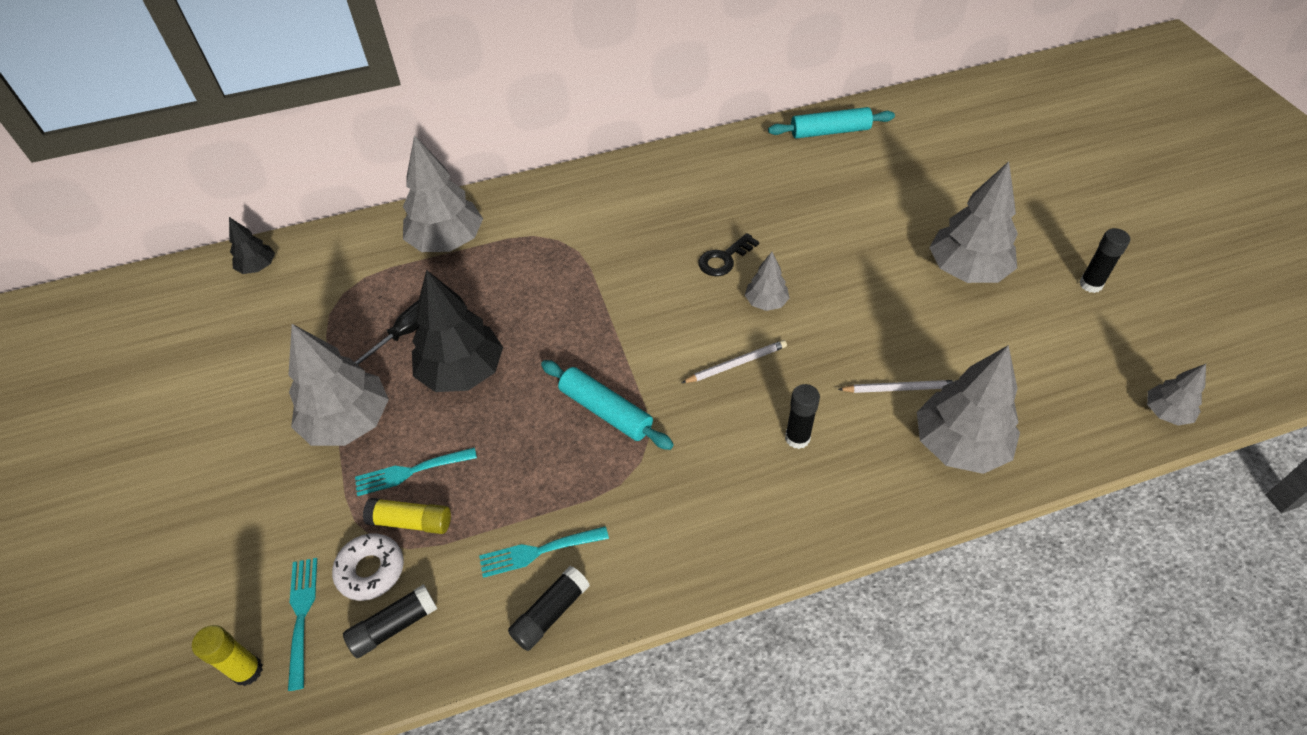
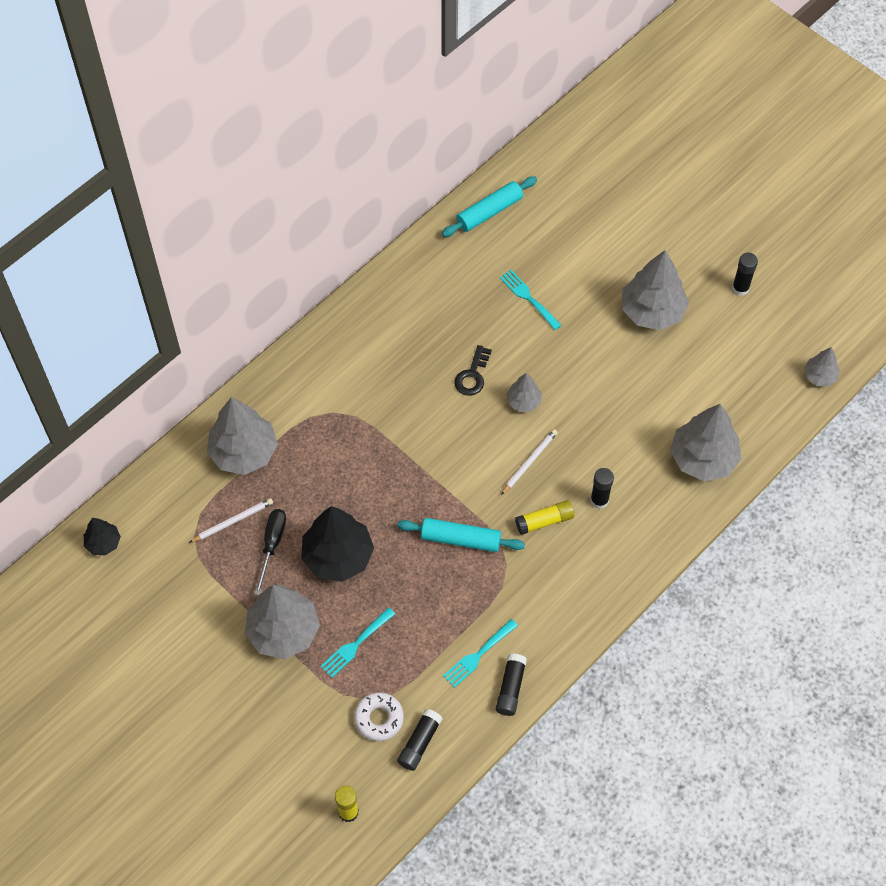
camera: 30 degrees left, 10 degrees up
(302, 615) = (356, 766): turquoise fork -> turquoise fork (528, 298)
(411, 522) = (381, 676): yellow glue stick -> yellow glue stick (544, 521)
(900, 388) = (648, 432): white pencil -> white pencil (233, 521)

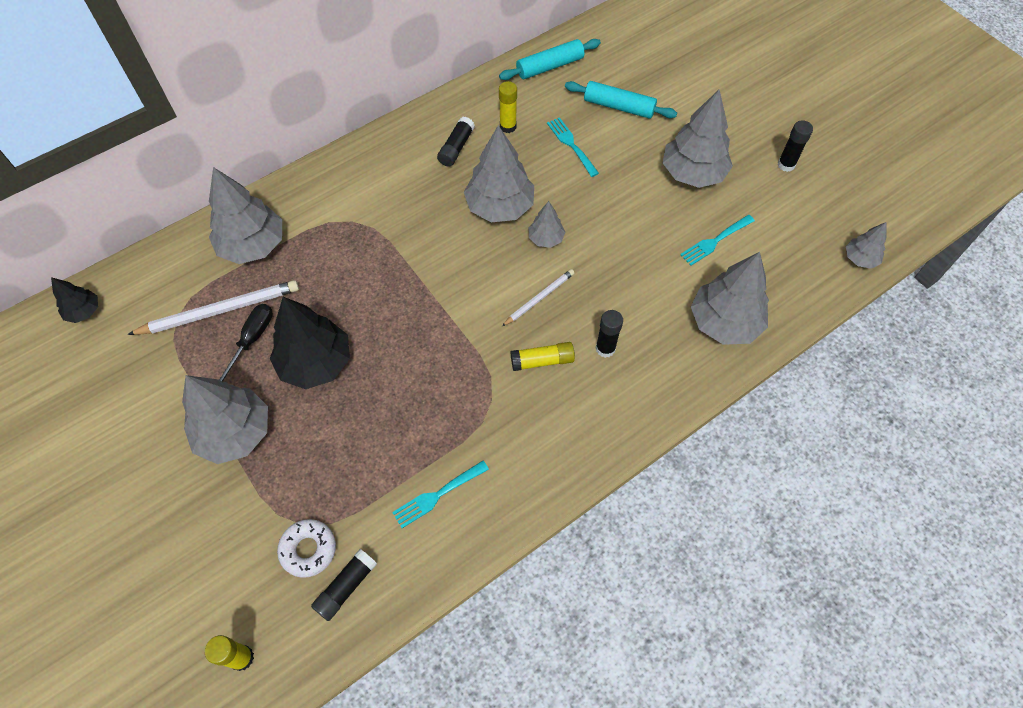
camera: 10 degrees right, 0 degrees up
(233, 521) = (220, 310): white pencil -> white pencil, size x1.74
(356, 644) = (307, 460): turquoise fork -> turquoise fork (715, 241)
(460, 539) = (449, 366): turquoise rolling pin -> turquoise rolling pin (618, 107)
(461, 287) = (508, 126): none -> yellow glue stick
(472, 375) = (499, 207): black key -> grey tree
(510, 688) = (465, 540): black glue stick -> black glue stick (456, 147)

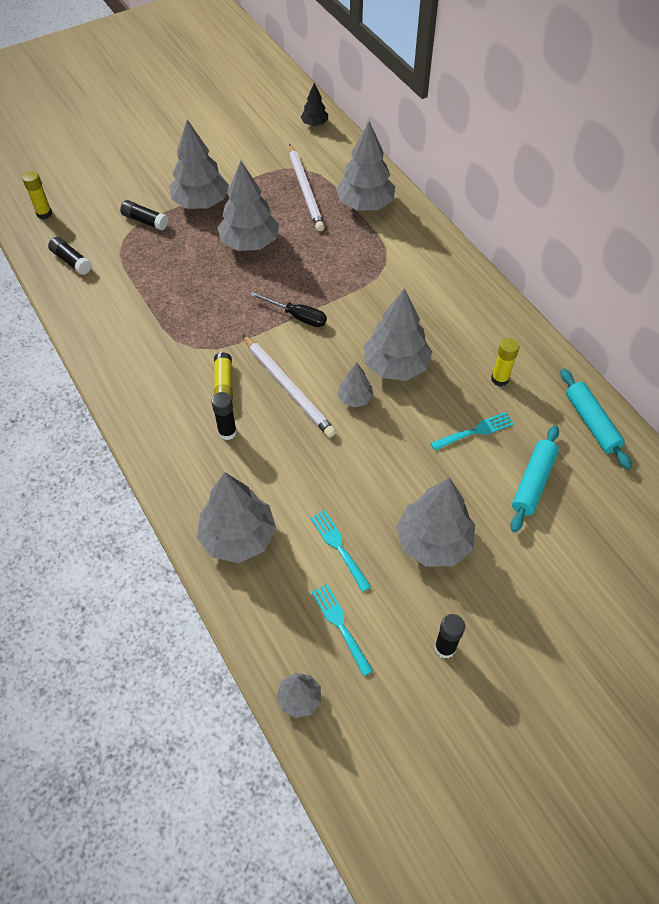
camera: 95 degrees right, 5 degrees down
(251, 340) = (276, 208): black screwdriver -> black screwdriver (297, 316)
(308, 549) = (104, 242): white donut -> none
(315, 363) = (249, 243): black tree -> grey tree
(437, 495) = (123, 311): turquoise fork -> turquoise fork (340, 625)
(456, 147) = (470, 336): black glue stick -> black glue stick (145, 221)
(539, 298) = (288, 388): white pencil -> white pencil, size x1.74

